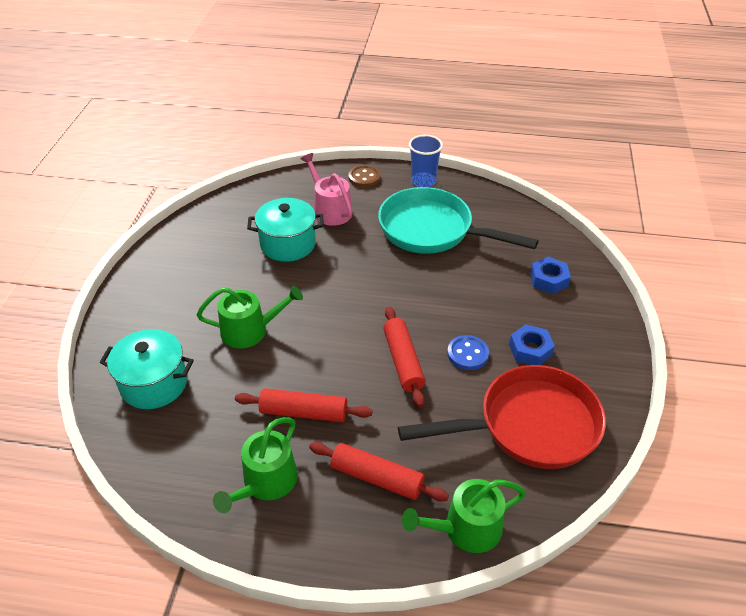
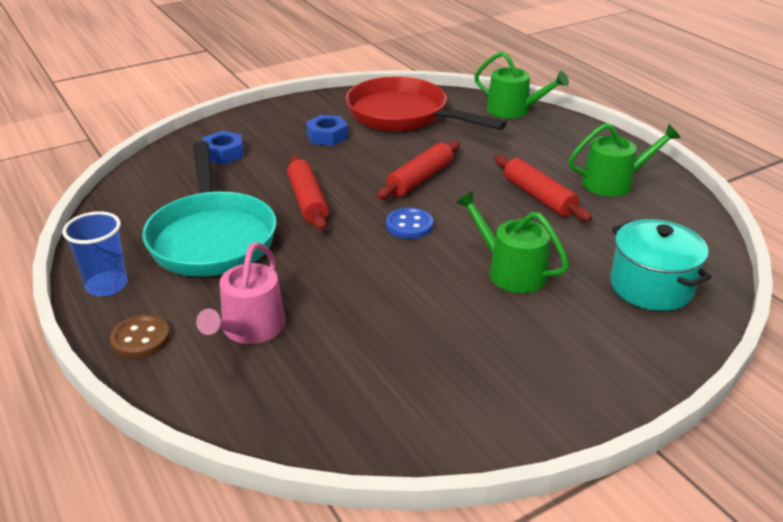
camera: 130 degrees left, 10 degrees down
(288, 244) = (356, 324): turquoise pot -> none
(377, 478) = (534, 147): red rolling pin -> red rolling pin (308, 201)
(467, 354) = (369, 157): blue button -> blue button (409, 225)

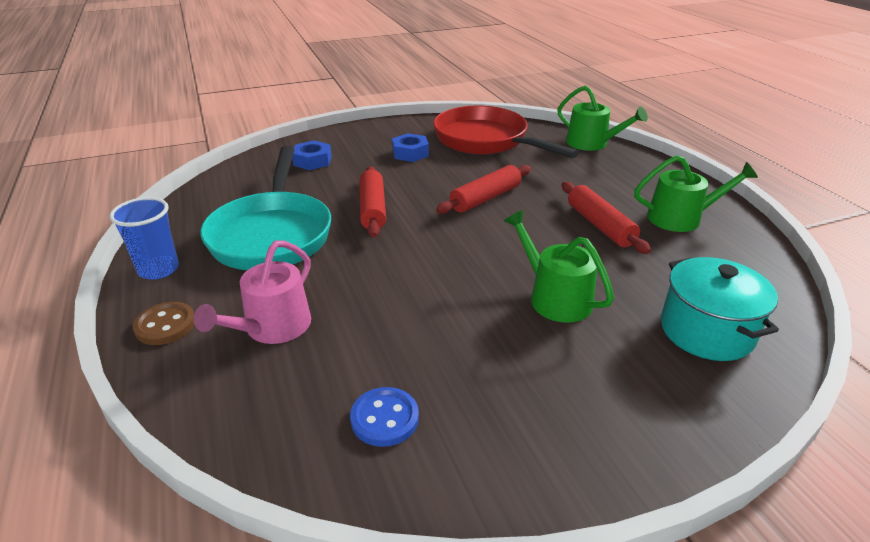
camera: 10 degrees right, 0 degrees up
(409, 225) = (462, 241): blue button -> blue button (384, 418)

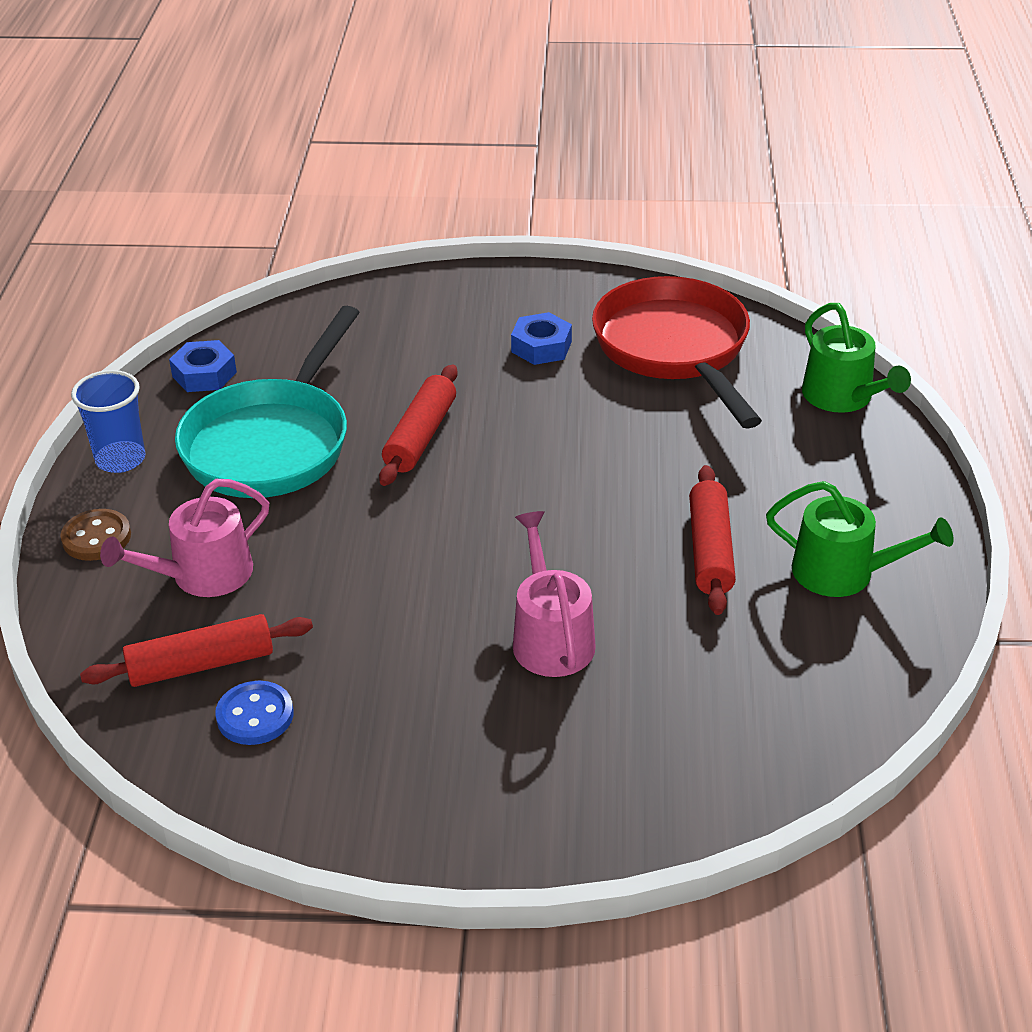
camera: 25 degrees right, 5 degrees up
(312, 161) = (393, 328): blue nut -> blue nut (204, 374)
(485, 198) = (587, 459): red rolling pin -> red rolling pin (201, 664)
(555, 297) = (551, 637): green watering can -> pink watering can
(706, 331) = (699, 740): turquoise pot -> none

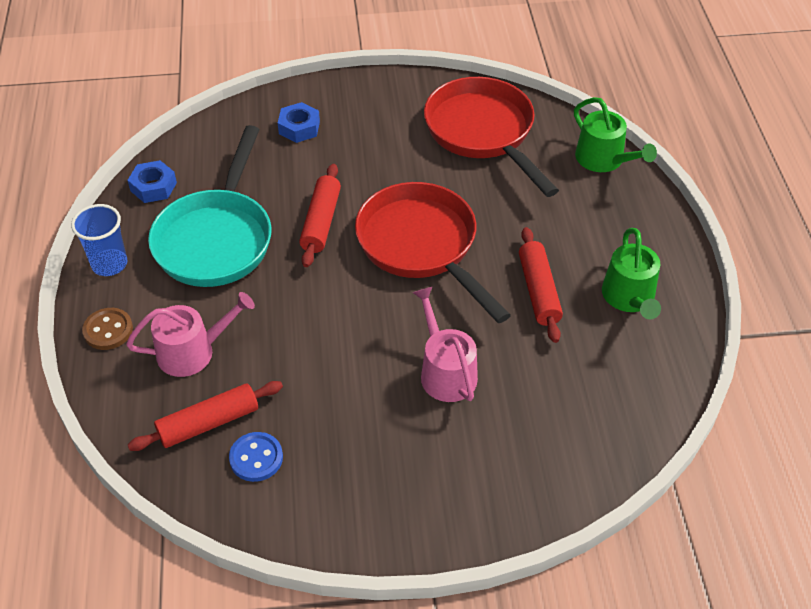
camera: 10 degrees left, 10 degrees up
(203, 575) = (192, 351): pink watering can -> pink watering can turned 150 degrees counterclockwise
(541, 347) = (390, 139): blue nut -> blue nut (299, 128)
(554, 479) = (422, 246): none -> red pan
(843, 572) = (629, 297): green watering can -> green watering can turned 75 degrees clockwise

